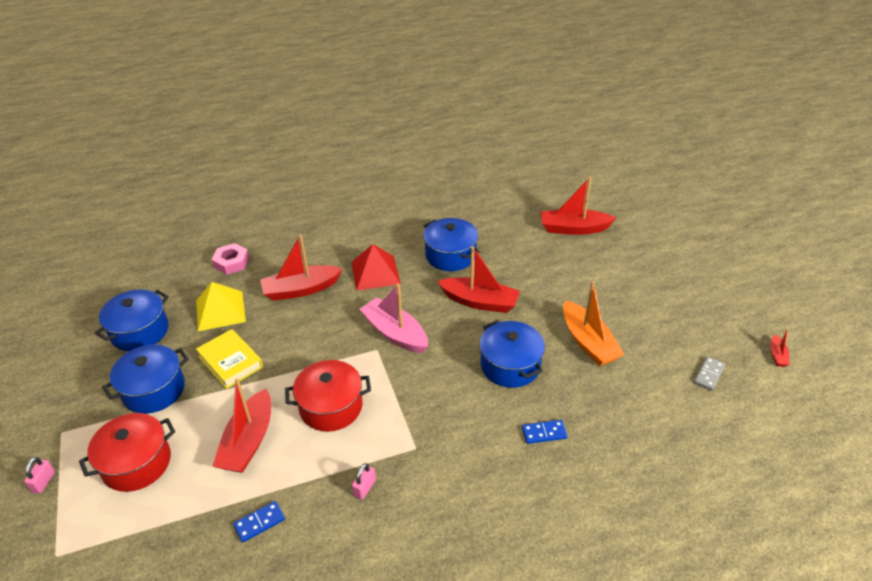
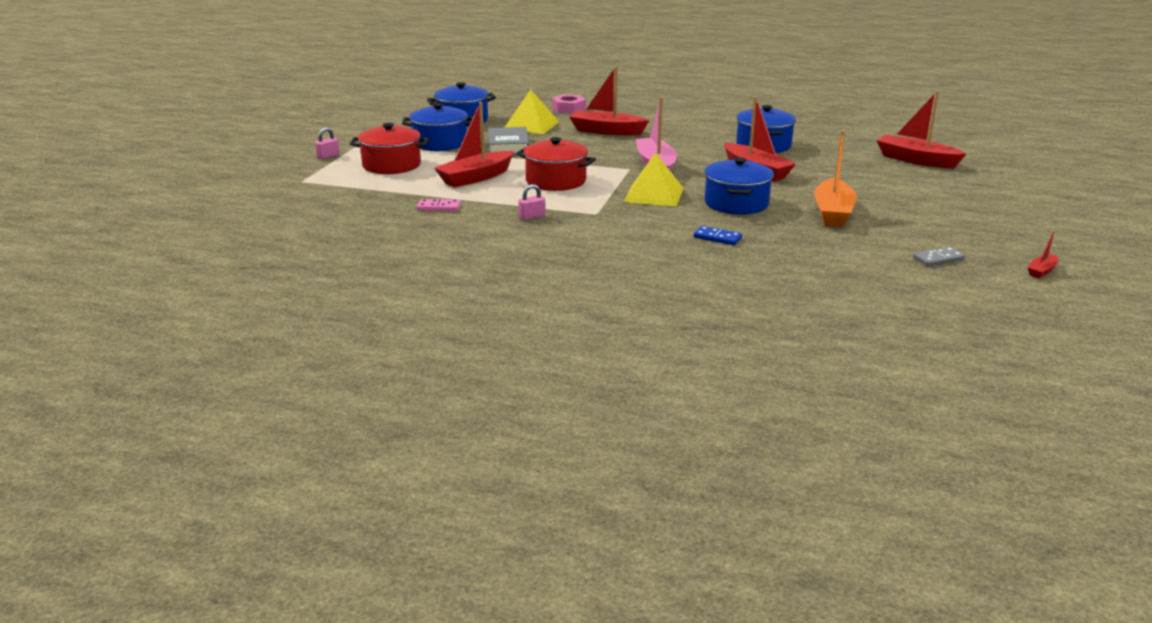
camera: 35 degrees right, 15 degrees down
(230, 362) = (508, 146): yellow book -> grey book
(259, 522) = (439, 207): blue domino -> pink domino
(375, 272) = (681, 138): red pyramid -> none
(435, 386) = (654, 194): none -> yellow pyramid

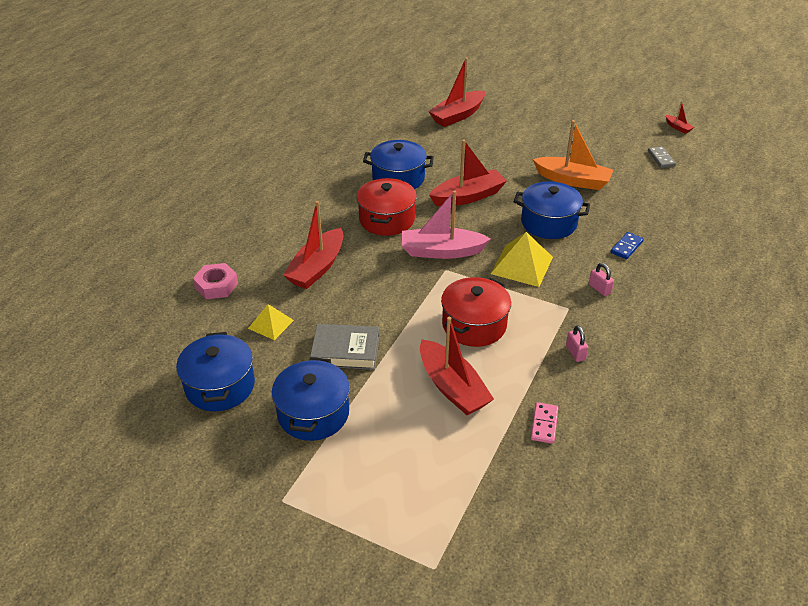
camera: 80 degrees left, 15 degrees up
(328, 156) = (332, 540): pink padlock -> pink padlock (599, 289)
(391, 165) = (390, 466): red pot -> red pot (387, 219)
(531, 125) = (271, 324): yellow pyramid -> yellow pyramid, size x0.61

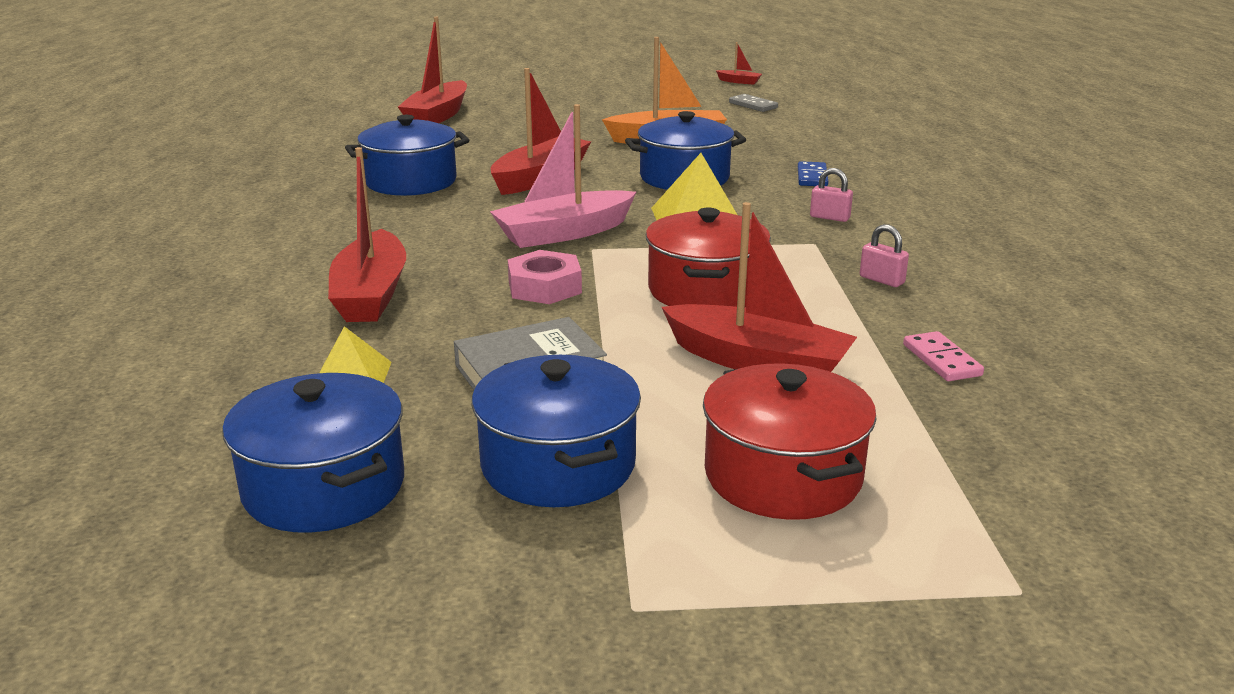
camera: 30 degrees left, 15 degrees down
(216, 285) = (187, 360): pink nut -> pink nut (544, 287)
(387, 219) = (438, 222): red pot -> red pot (782, 476)

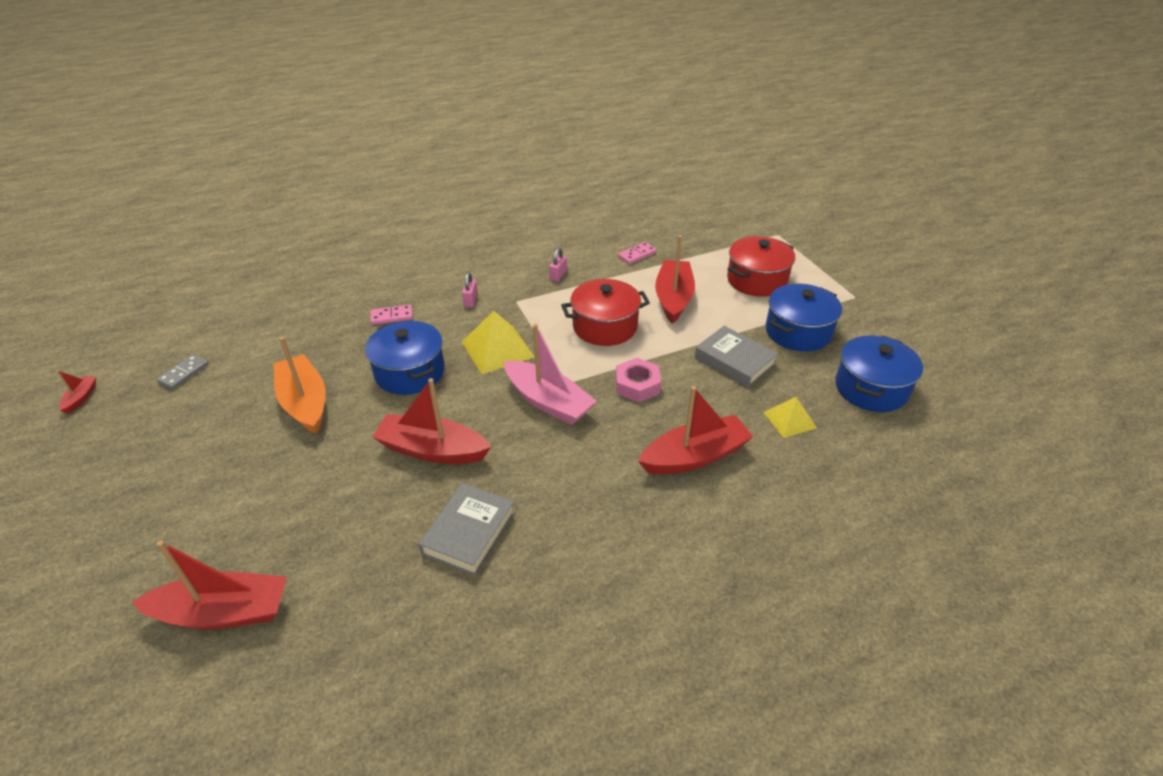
camera: 110 degrees left, 15 degrees up
(411, 182) = (469, 533): blue pot -> grey book
(812, 177) = (392, 316): blue domino -> pink domino

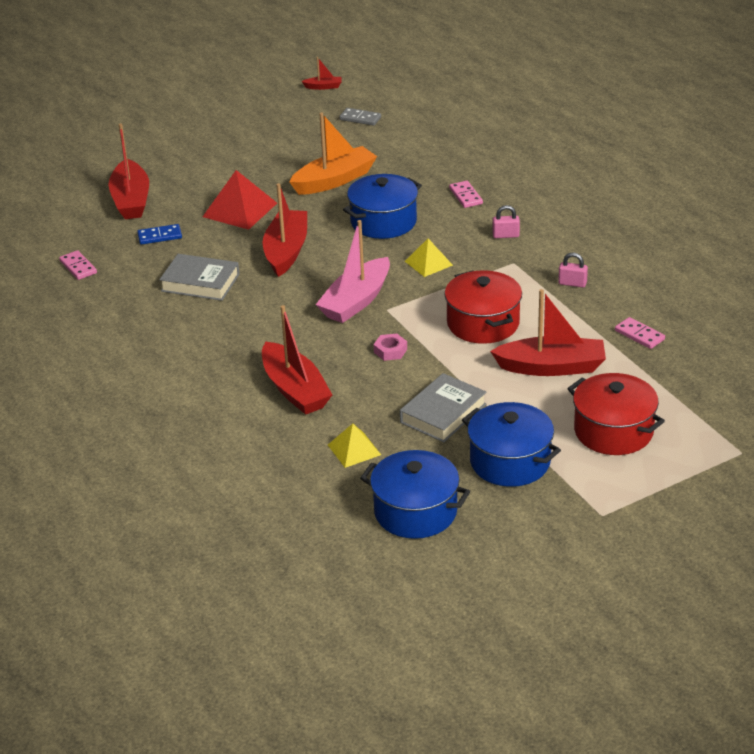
camera: 85 degrees right, 5 degrees down
(320, 488) = (240, 209): none -> red pyramid
(340, 576) = (160, 236): none -> blue domino
(375, 684) = (78, 267): none -> pink domino
(497, 349) = (428, 263): yellow pyramid -> yellow pyramid, size x0.61
(637, 385) = (390, 351): pink nut -> pink nut, size x0.66

